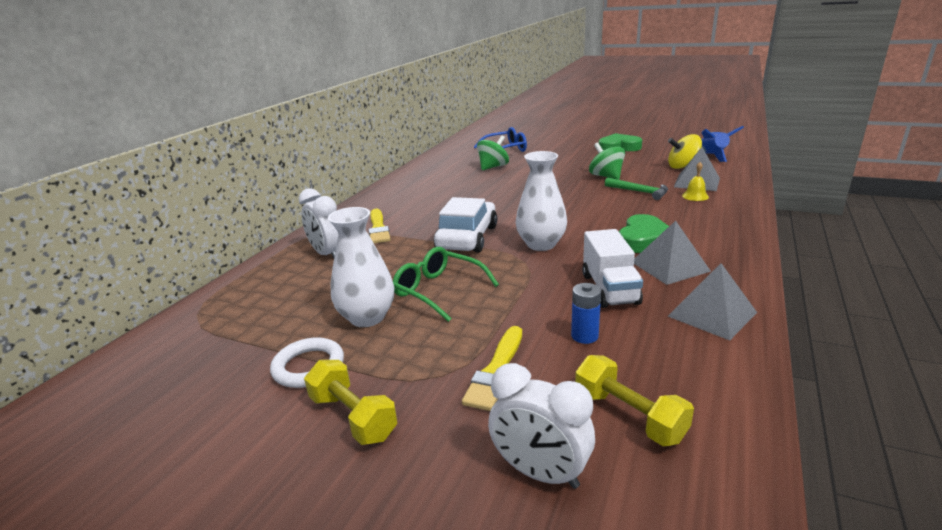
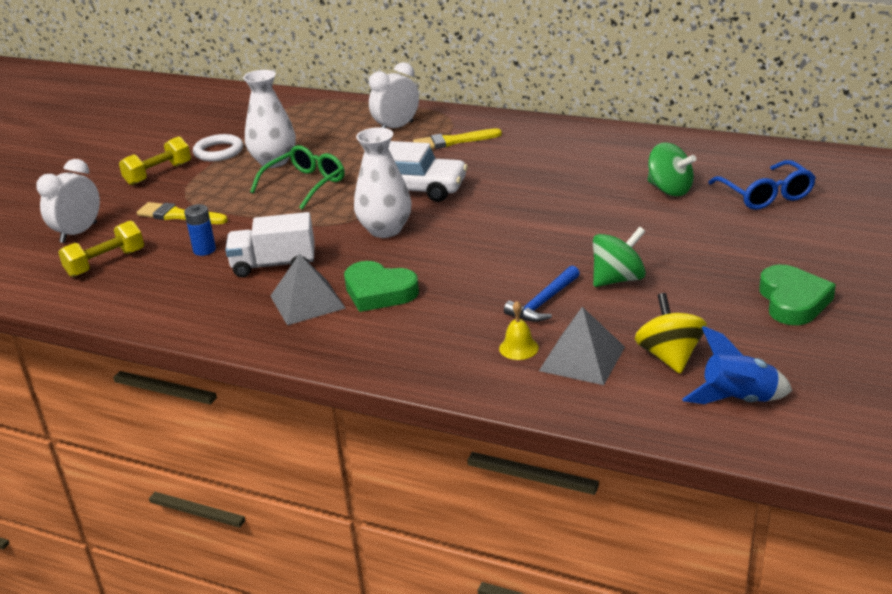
camera: 90 degrees right, 5 degrees up
(639, 192) = (544, 302): green hammer -> blue hammer
(712, 314) = (207, 313): grey pyramid -> none

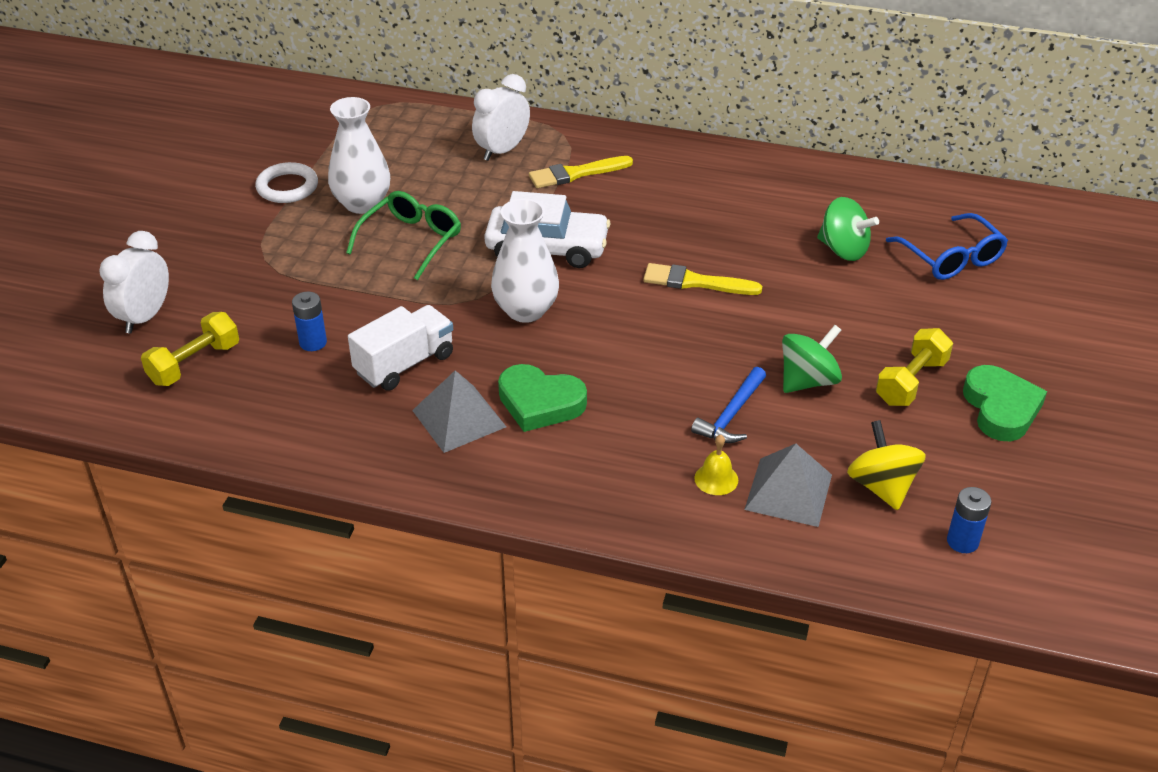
camera: 10 degrees left, 10 degrees up
(158, 174) = (219, 222): yellow dumbbell -> yellow dumbbell (911, 382)
(179, 215) = (265, 289): yellow brush -> yellow brush (696, 282)
(274, 265) = (405, 364): white truck -> white truck turned 150 degrees clockwise
(738, 399) = (962, 541): blue rocket -> blue battery

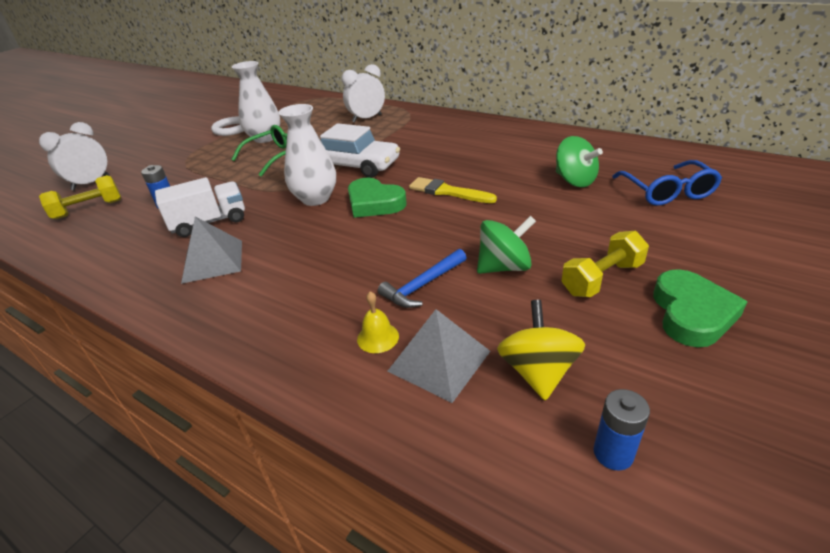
camera: 20 degrees right, 5 degrees down
(540, 403) = (278, 257): green heart -> green heart (374, 203)
(576, 173) = (404, 130): yellow brush -> none

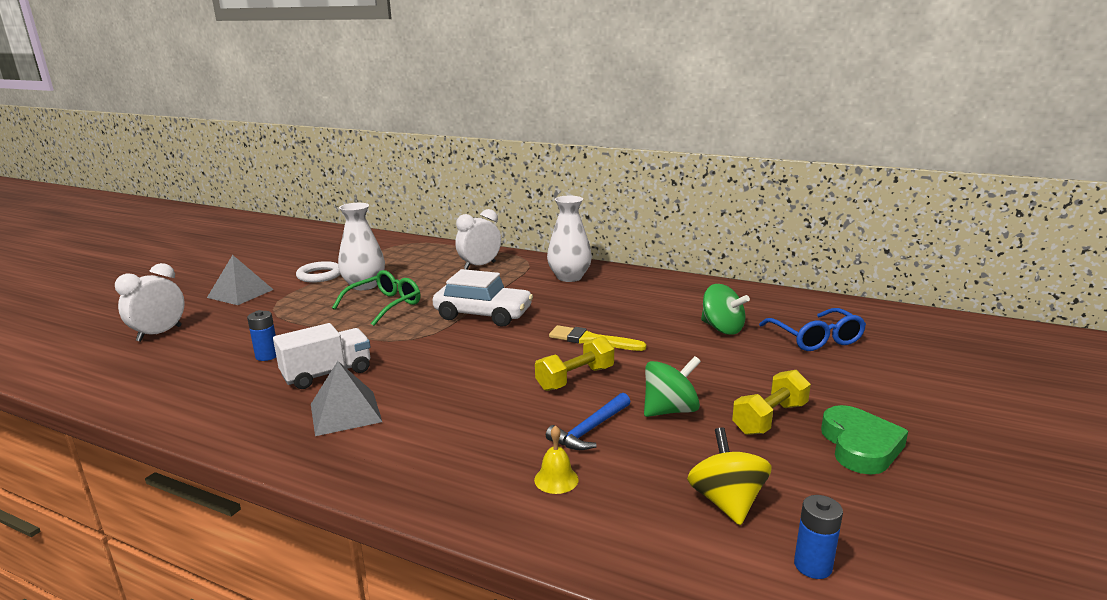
camera: 10 degrees left, 15 degrees down
(88, 209) = (168, 362): yellow dumbbell -> yellow dumbbell (575, 378)
(315, 198) = (445, 348): white vase -> white vase (569, 277)
(374, 203) = (514, 352): green heart -> none
(439, 361) = (626, 497): grey pyramid -> grey pyramid (240, 293)

